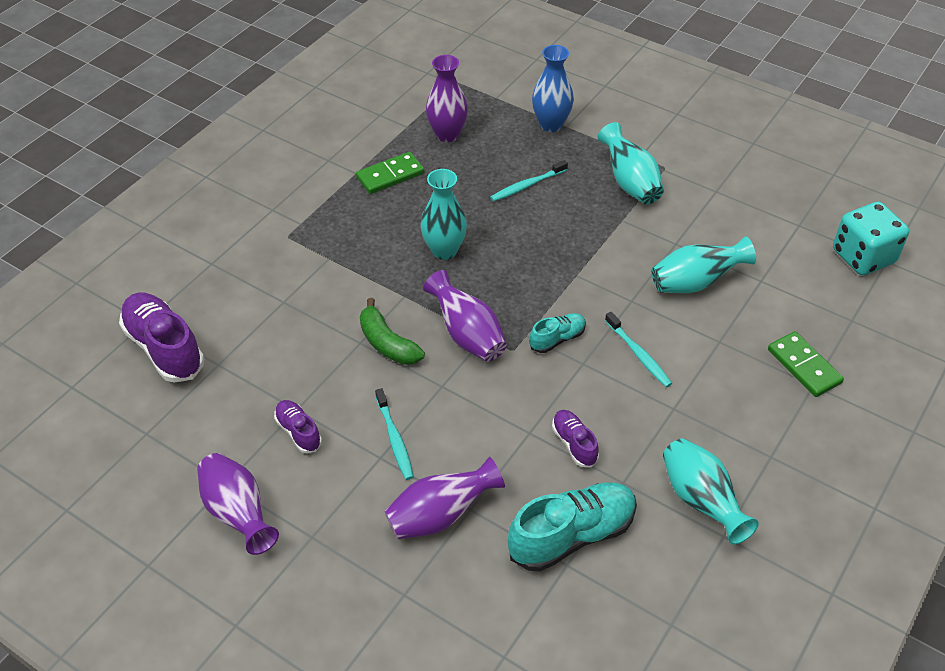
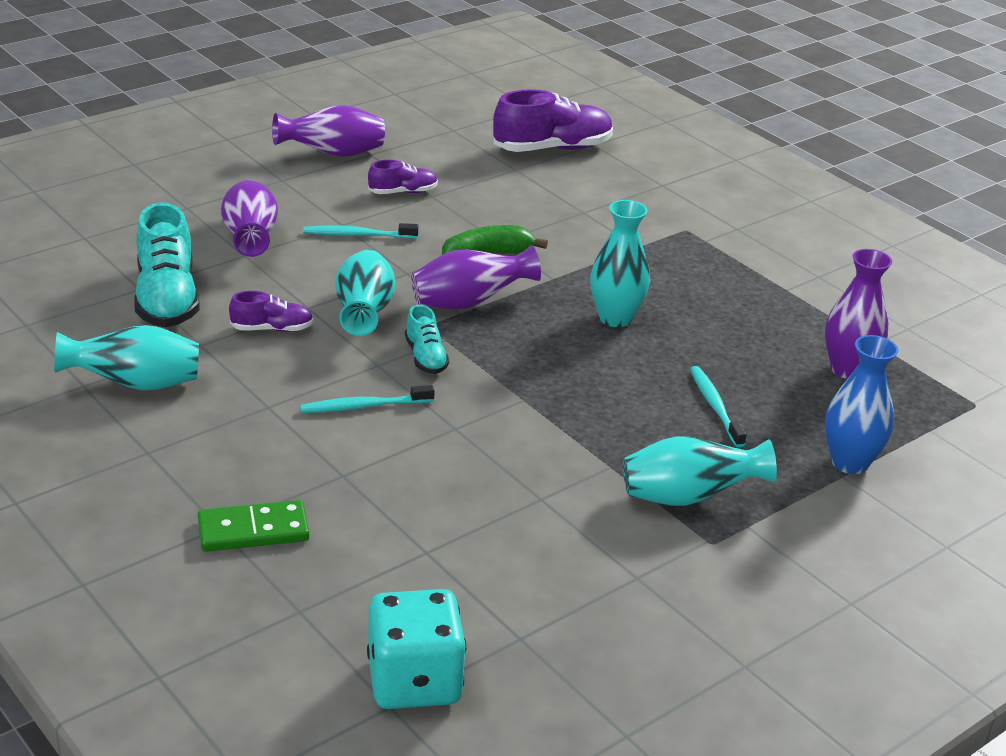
camera: 105 degrees right, 15 degrees down
(390, 175) = (772, 310): green domino -> none
(695, 282) = (456, 490): turquoise vase -> turquoise vase (364, 314)

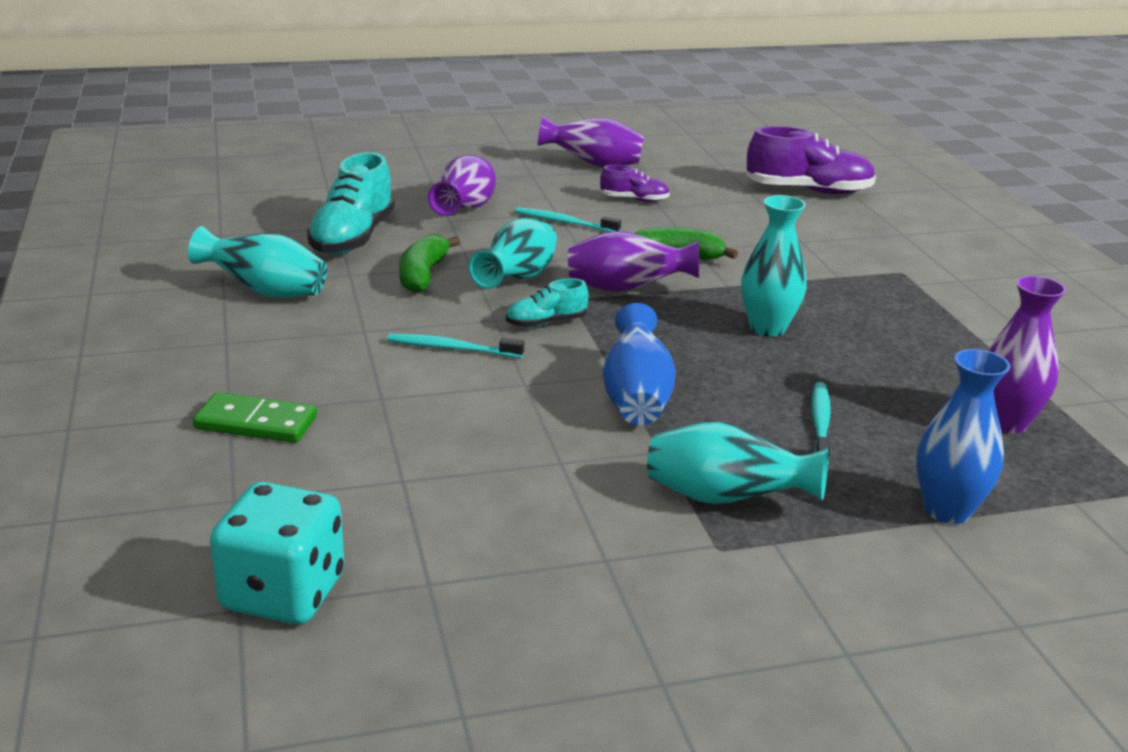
camera: 25 degrees right, 5 degrees down
(272, 329) = (423, 275): purple shoe -> green banana
(425, 357) = (546, 323): turquoise shoe -> turquoise shoe turned 60 degrees clockwise
(557, 419) = (636, 398): none -> blue vase

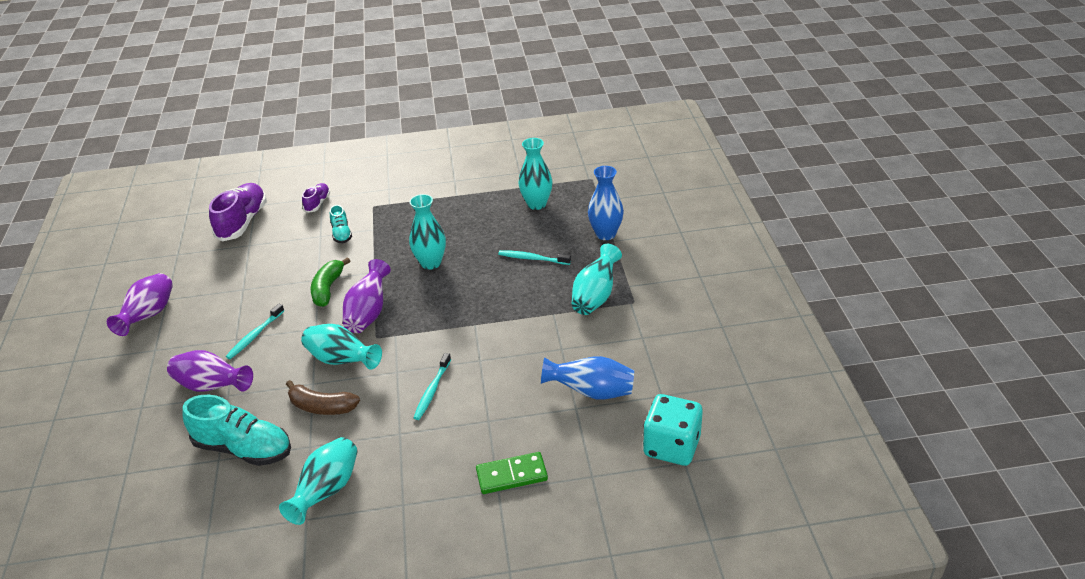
camera: 80 degrees left, 10 degrees up
(256, 423) = (511, 475): green domino -> green domino turned 60 degrees clockwise
(423, 275) = (322, 407): green banana -> brown banana
(546, 323) = (406, 349): turquoise shoe -> turquoise shoe (341, 234)
(634, 200) = (226, 300): purple shoe -> purple shoe (317, 203)
(636, 398) = (501, 318): blue vase -> blue vase (591, 392)
(1006, 422) = (536, 204): purple vase -> turquoise vase

